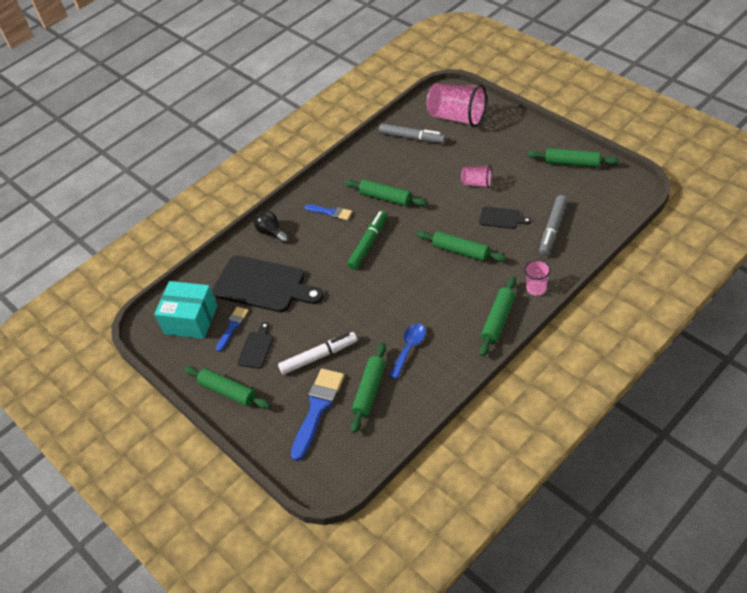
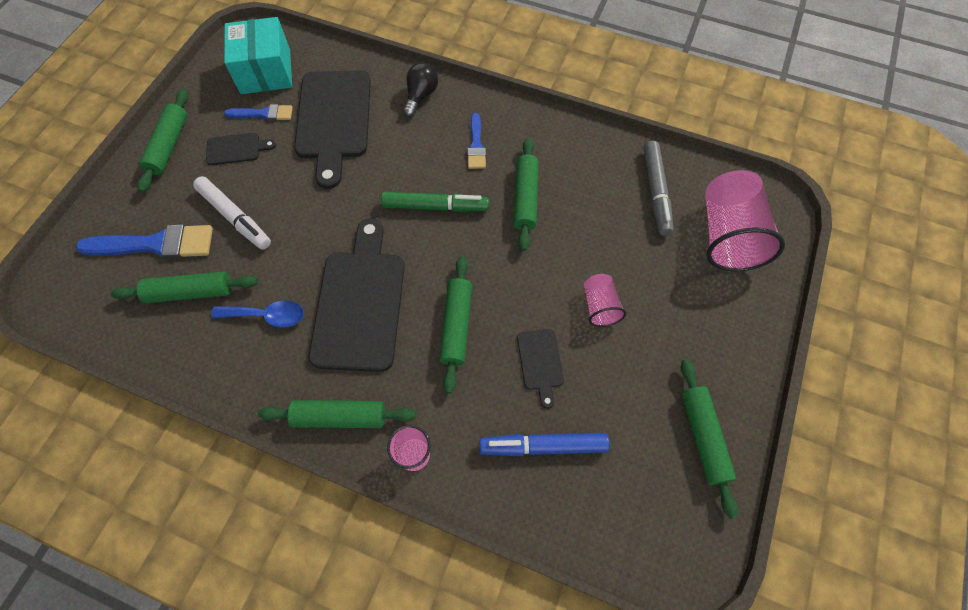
camera: 60 degrees right, 15 degrees up
(422, 296) = (360, 303): none -> black cutting board
(552, 229) = (543, 446): grey marker -> blue marker

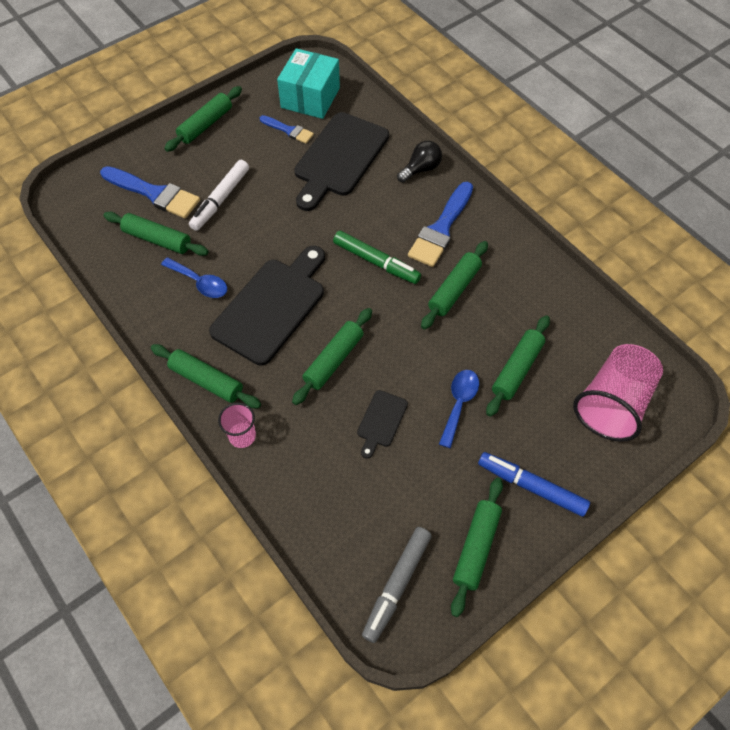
camera: 30 degrees right, 5 degrees down
(235, 217) = (220, 199): white marker -> white marker turned 45 degrees clockwise
(236, 149) = (252, 148): black cutting board -> none
(476, 145) = (441, 229): blue brush -> blue brush, size x1.76
(543, 446) = (342, 482): blue marker -> blue marker (531, 486)
(599, 306) = (459, 403): pink cup -> blue spoon
(628, 246) = (516, 369): none -> green rolling pin
(655, 192) = (572, 337): grey marker -> grey marker (396, 585)

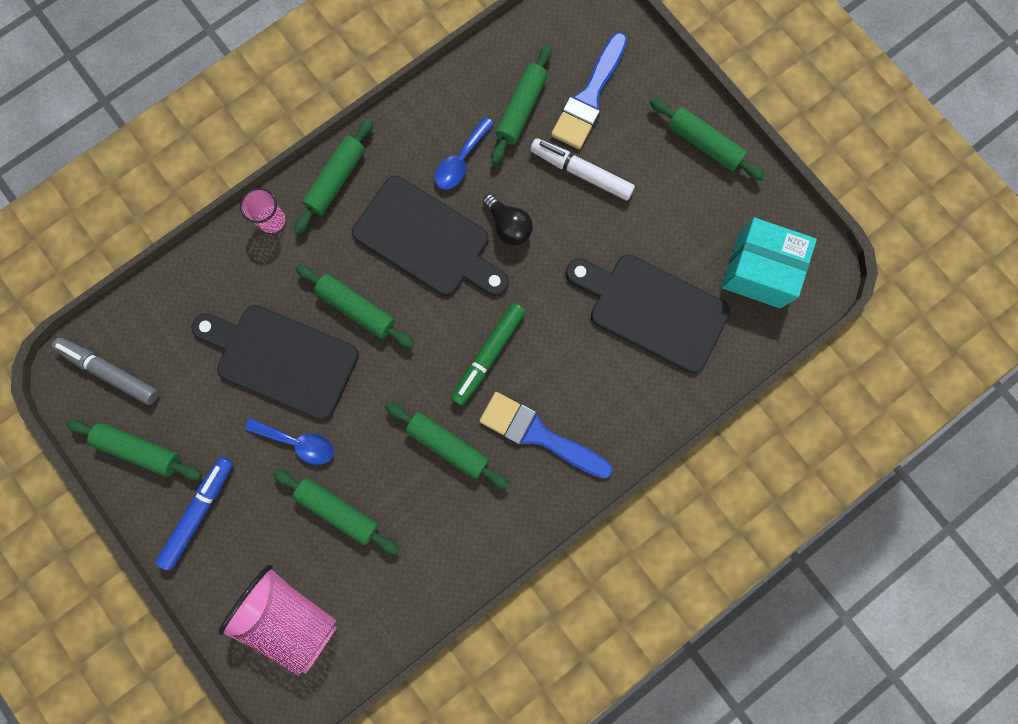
camera: 90 degrees right, 20 degrees up
(288, 130) = (698, 245): blue brush -> none
(381, 421) = (281, 359): black cutting board -> black cutting board, size x2.15
(421, 169) = (636, 413): black light bulb -> black light bulb (508, 226)

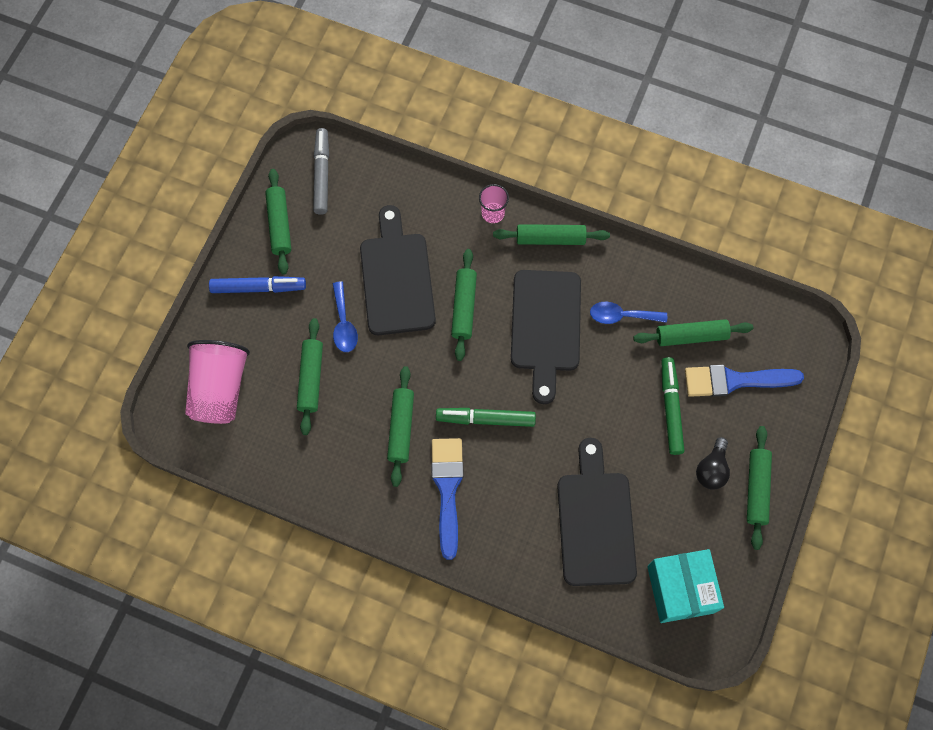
camera: 60 degrees right, 10 degrees down
(508, 226) = (593, 378): black light bulb -> black light bulb (711, 469)
(581, 172) = (671, 408): white marker -> green marker

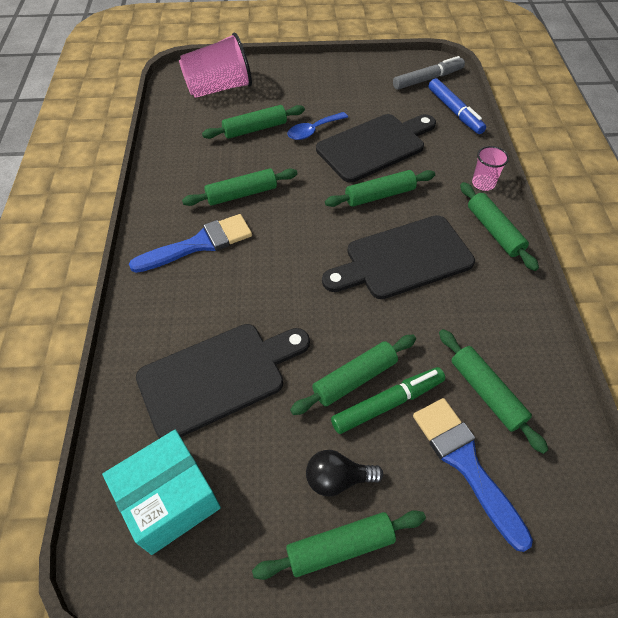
camera: 65 degrees right, 15 degrees down
(258, 288) = (311, 80): blue marker -> blue marker (454, 111)
(280, 225) = (369, 73): green rolling pin -> green rolling pin (354, 379)
(485, 419) = (282, 247): green marker -> none
(621, 316) = (460, 317): blue spoon -> none

